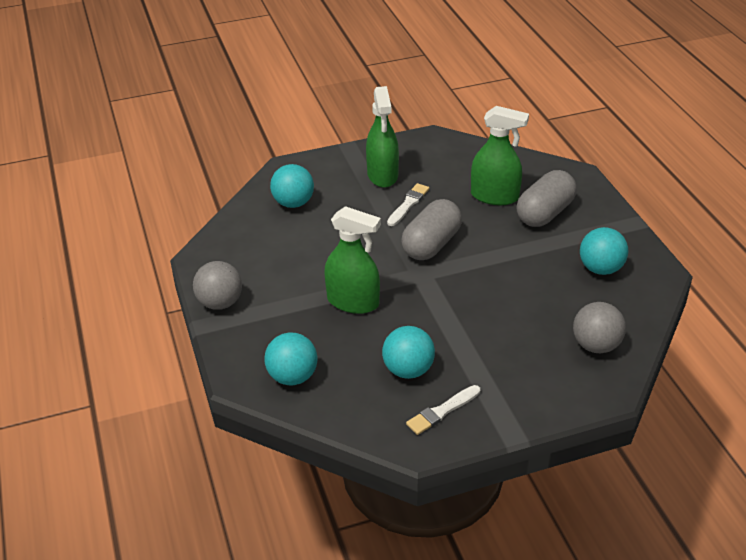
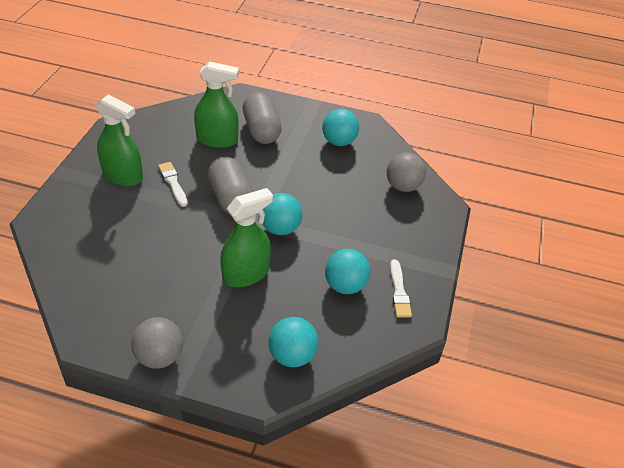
camera: 60 degrees left, 5 degrees up
(293, 203) = (90, 242): turquoise ball -> turquoise ball (280, 228)
(494, 196) = (217, 140): green spray bottle -> green spray bottle turned 45 degrees clockwise

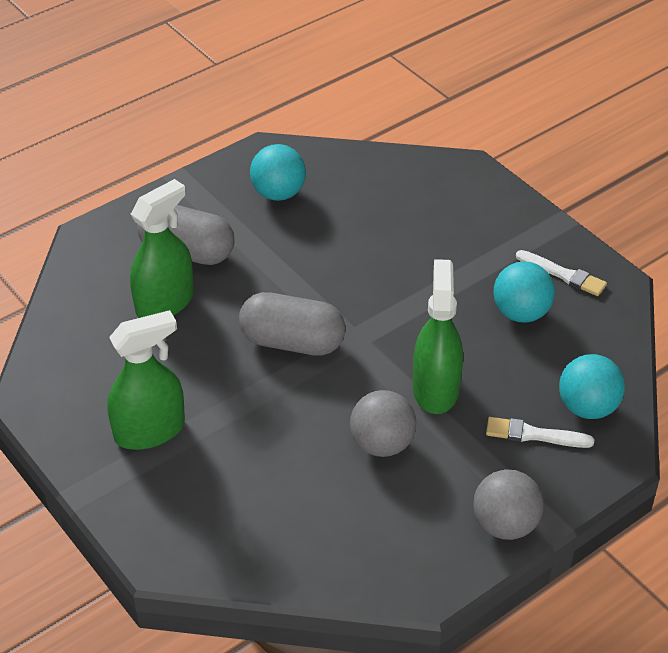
camera: 50 degrees left, 0 degrees up
(173, 183) = (212, 385): white brush -> white brush (534, 435)
(280, 228) = (386, 322): turquoise ball -> none
(403, 186) = (407, 182): grey ball -> grey ball (382, 444)

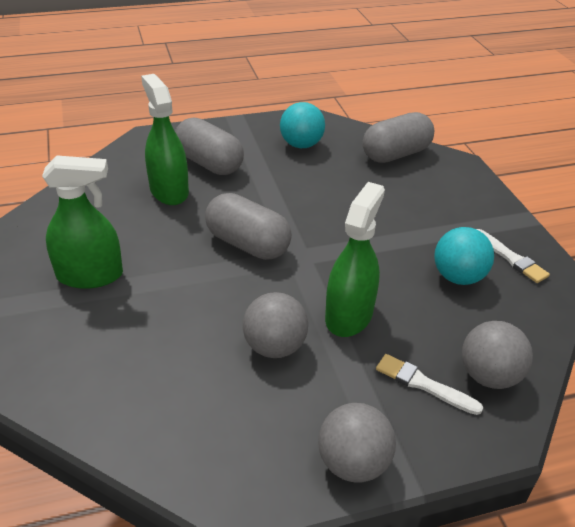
camera: 20 degrees right, 5 degrees down
(165, 303) = (169, 191): green spray bottle -> green spray bottle turned 90 degrees counterclockwise
(392, 175) = (396, 154): none -> grey capsule
(587, 407) = (488, 376): turquoise ball -> grey ball

